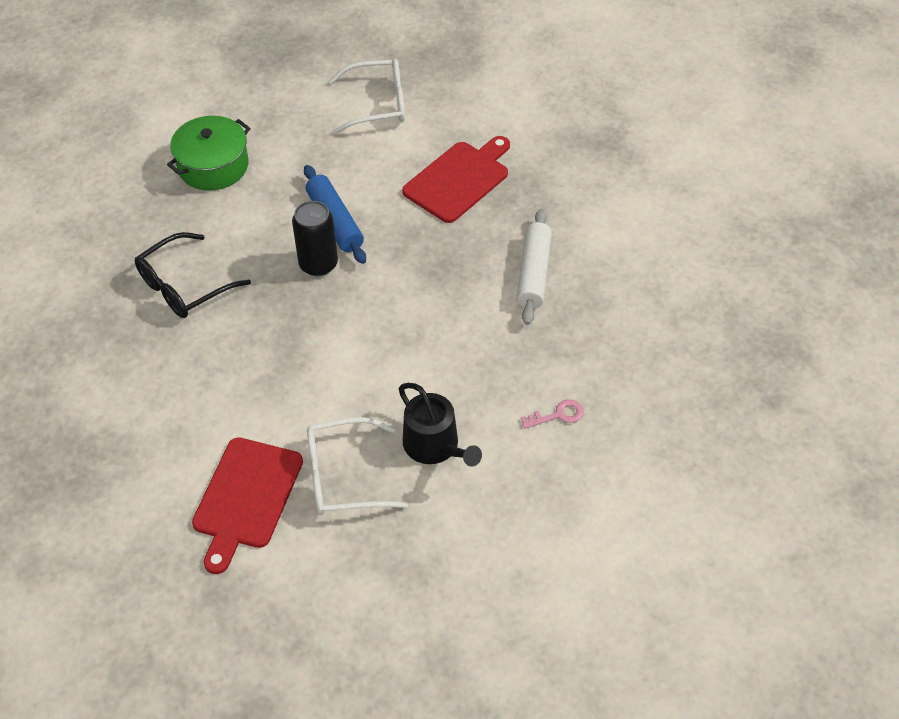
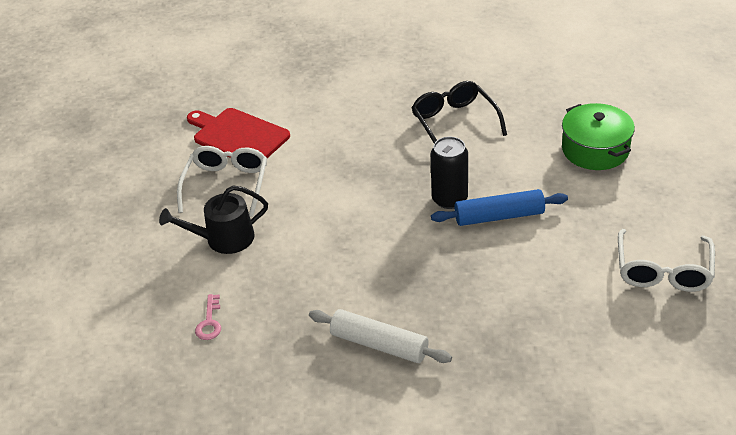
camera: 110 degrees right, 10 degrees down
(459, 179) = (530, 314): red cutting board -> none

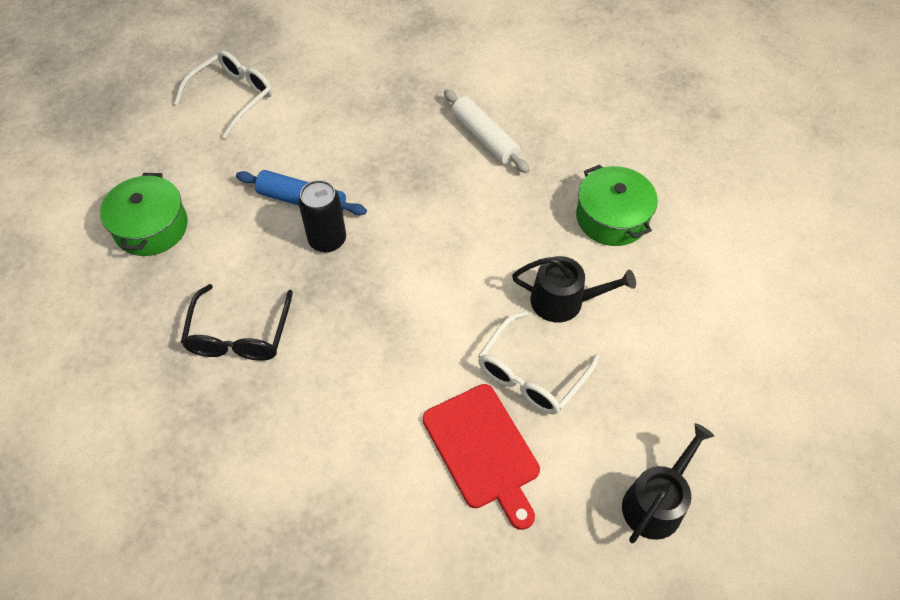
camera: 155 degrees left, 15 degrees up
(109, 157) = (656, 502): none -> black watering can
(209, 322) = (612, 218): pink key -> green pot

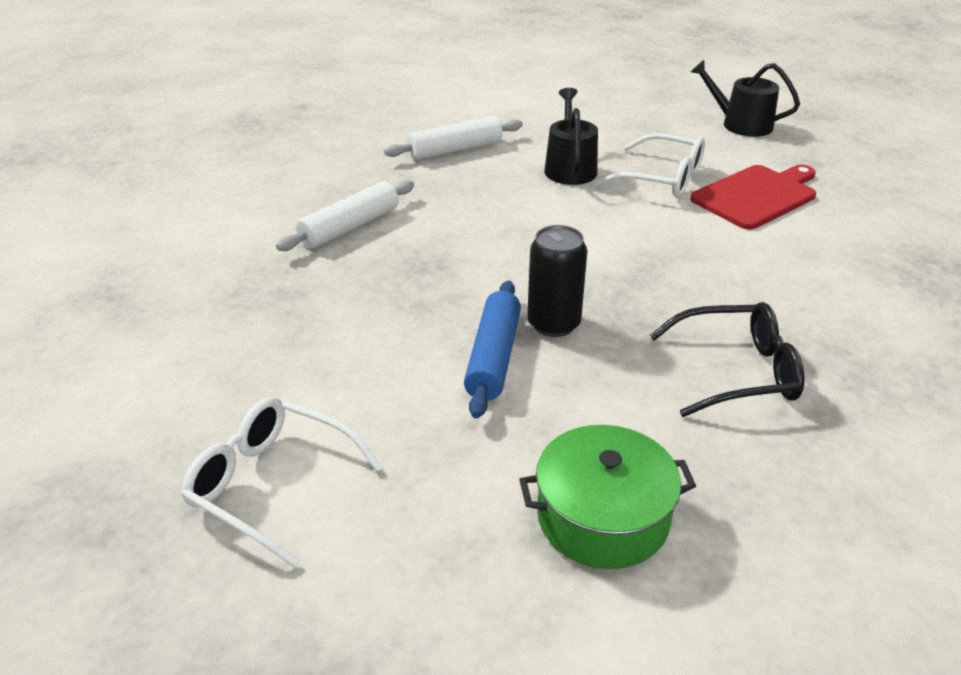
camera: 100 degrees left, 20 degrees down
(612, 218) = (455, 149): green pot -> white rolling pin

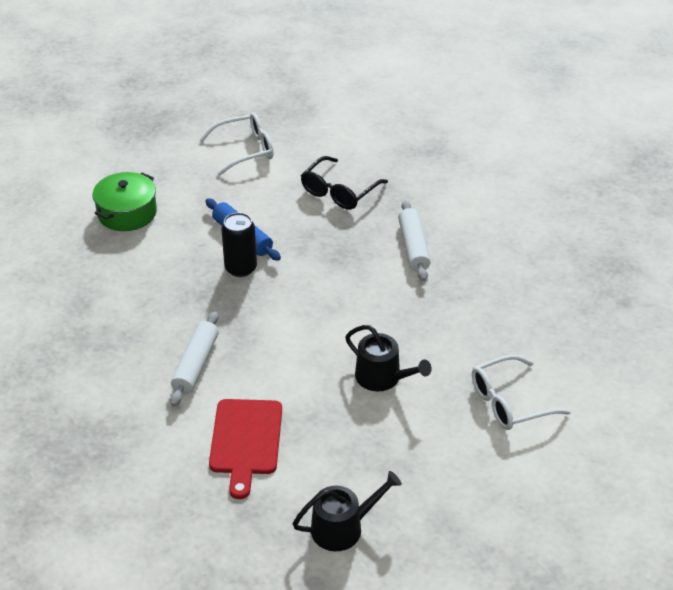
camera: 130 degrees right, 5 degrees up
(455, 149) = (469, 340): white rolling pin -> white rolling pin (195, 365)
(661, 179) = (319, 412): white glasses -> white glasses (510, 402)
(736, 372) = (136, 301): black glasses -> black glasses (339, 191)

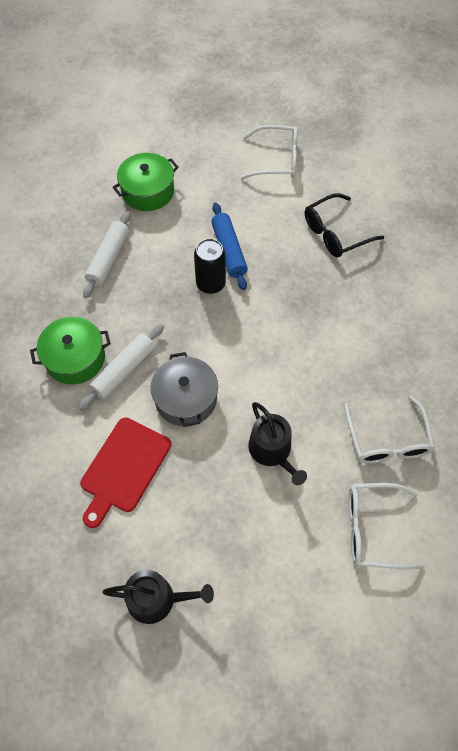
camera: 25 degrees right, 20 degrees up
(138, 372) = (75, 358): none -> green pot
(273, 366) = (186, 398): none -> grey pot
(413, 247) = (371, 318): white rolling pin -> white rolling pin (108, 259)
(483, 333) = (387, 440): none -> white glasses

